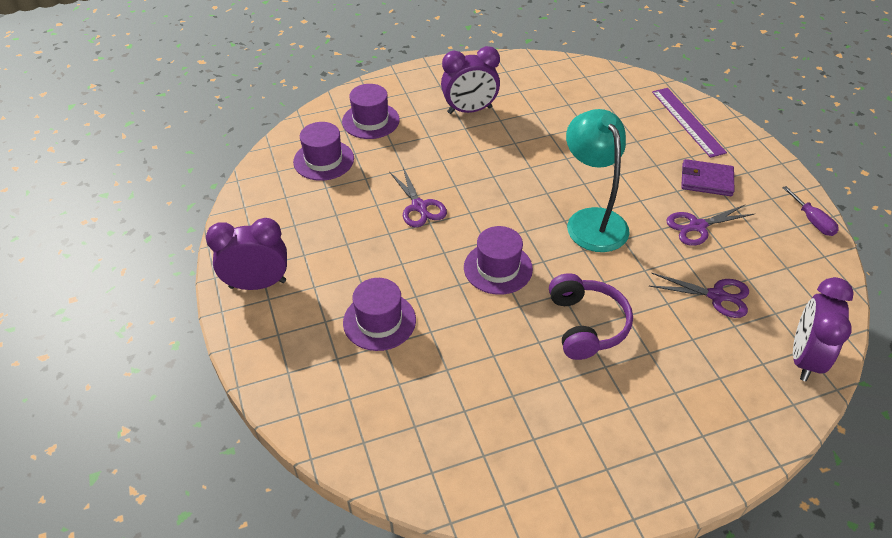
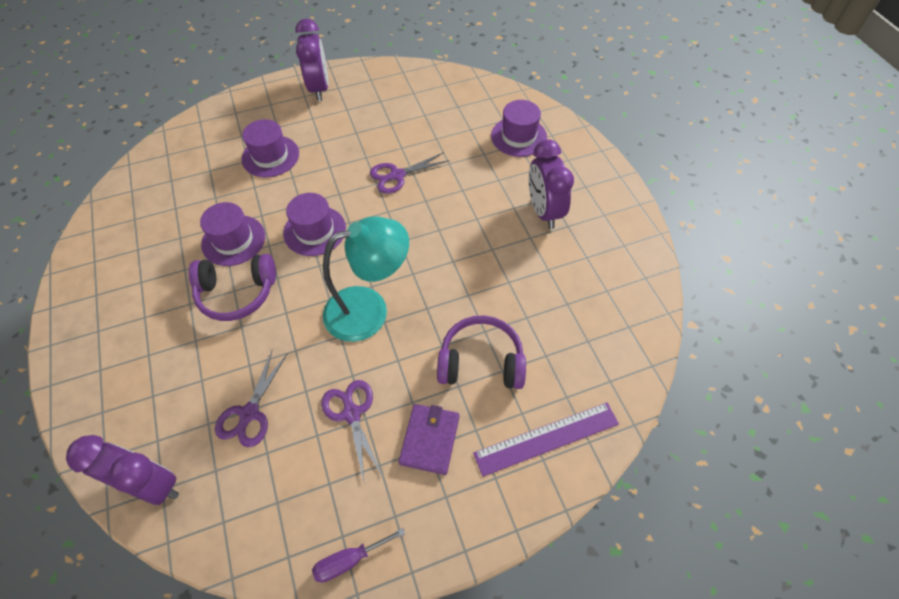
camera: 90 degrees right, 10 degrees up
(323, 160) = (460, 110): purple hat -> purple hat (233, 240)
(631, 152) = (481, 361): none -> purple headphones

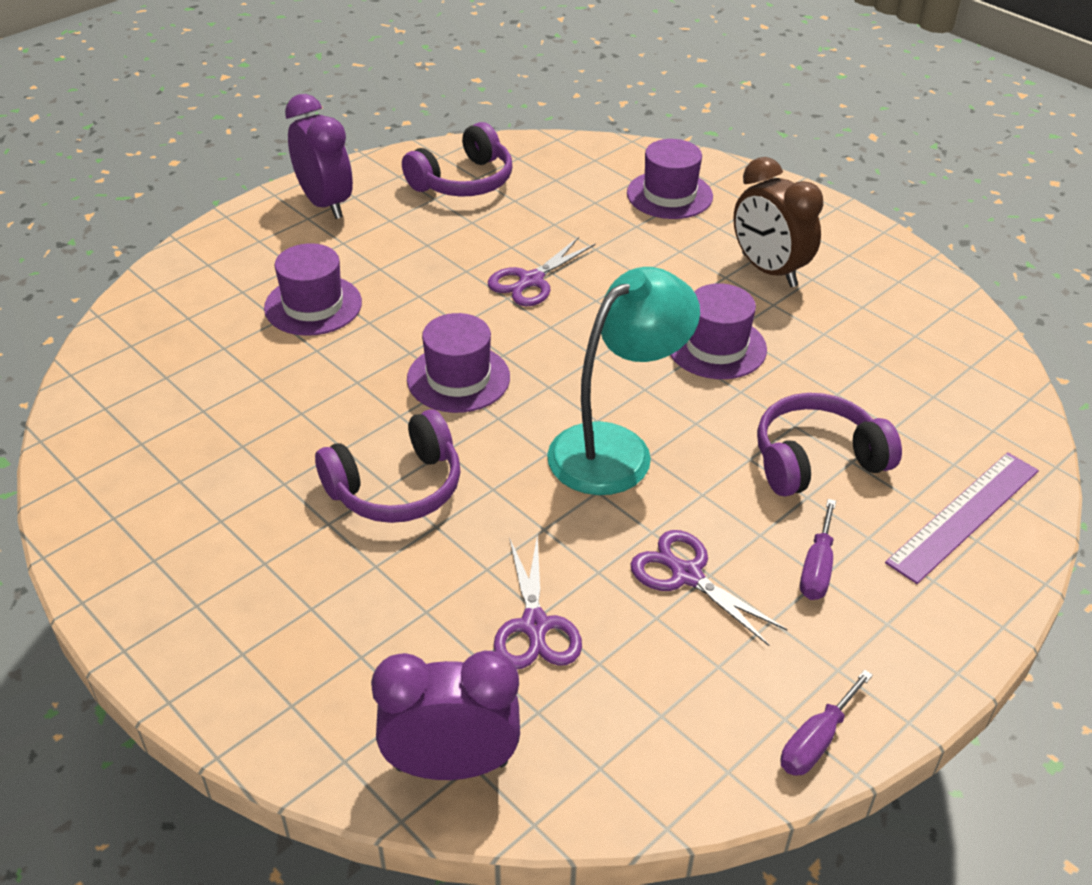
camera: 25 degrees left, 15 degrees down
(233, 240) = (337, 424): purple hat -> purple hat (716, 347)
(404, 93) = (463, 181): none -> purple headphones
(430, 439) = (817, 568): purple wallet -> purple screwdriver
(543, 211) = (768, 270): purple clock -> brown clock

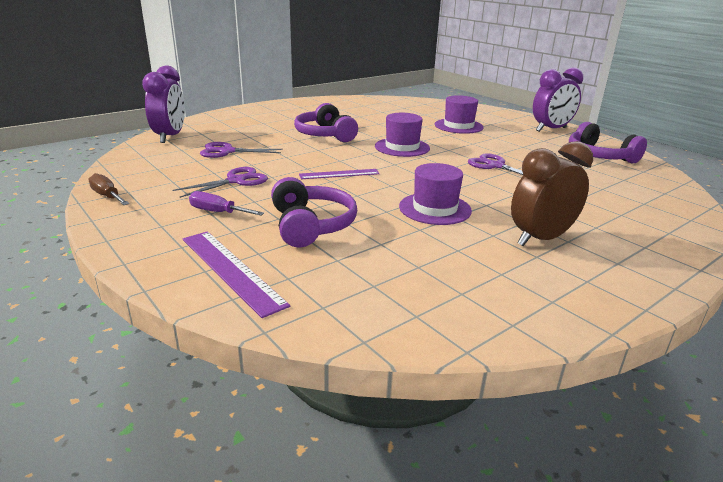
camera: 95 degrees right, 15 degrees down
(616, 448) = (339, 174): turquoise lamp -> purple ruler
(669, 195) = (633, 213): purple hat -> none
(816, 741) = (107, 196): purple screwdriver -> brown screwdriver

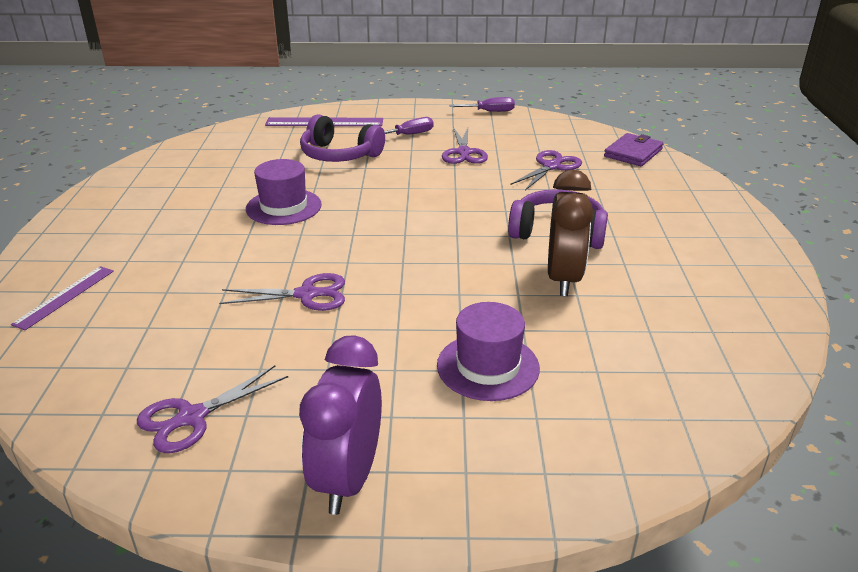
camera: 130 degrees right, 5 degrees up
(107, 196) = (490, 111): brown screwdriver -> purple screwdriver
(170, 137) = (633, 153): purple clock -> purple wallet
(339, 174) = (418, 196): purple ruler -> purple ruler (65, 297)
(402, 147) = (450, 263): purple hat -> none
(540, 239) = (169, 223): brown clock -> brown clock (563, 279)
(599, 156) = (192, 417): purple headphones -> purple scissors

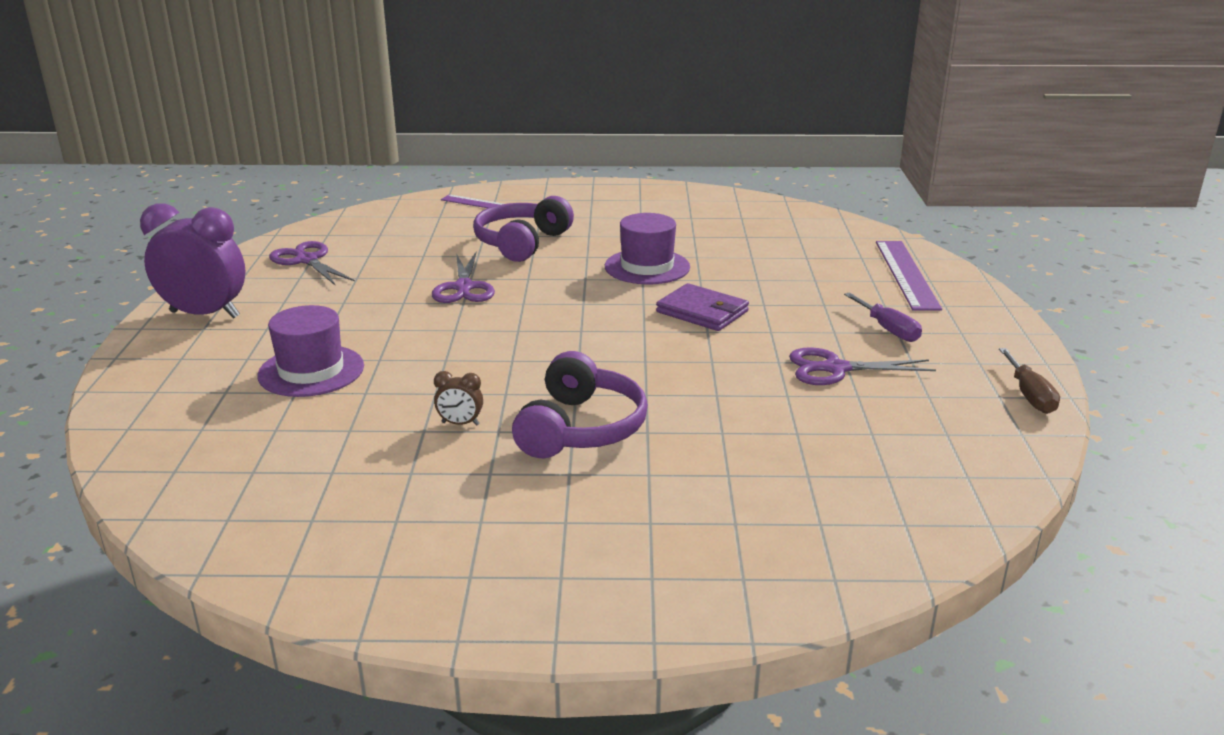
camera: 90 degrees right, 5 degrees down
(339, 155) = (797, 287): purple headphones -> purple headphones (521, 243)
(490, 111) = (1029, 395): purple screwdriver -> brown screwdriver
(551, 166) = (805, 440): purple scissors -> none
(563, 279) = (460, 424): brown clock -> brown clock, size x0.42
(633, 153) = (896, 533): purple wallet -> purple wallet (702, 312)

